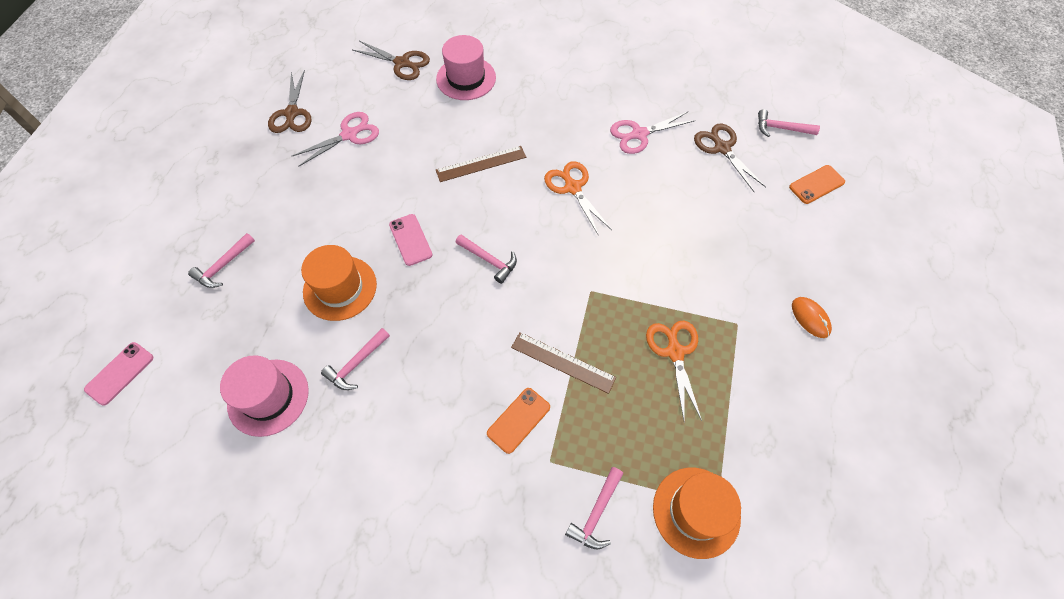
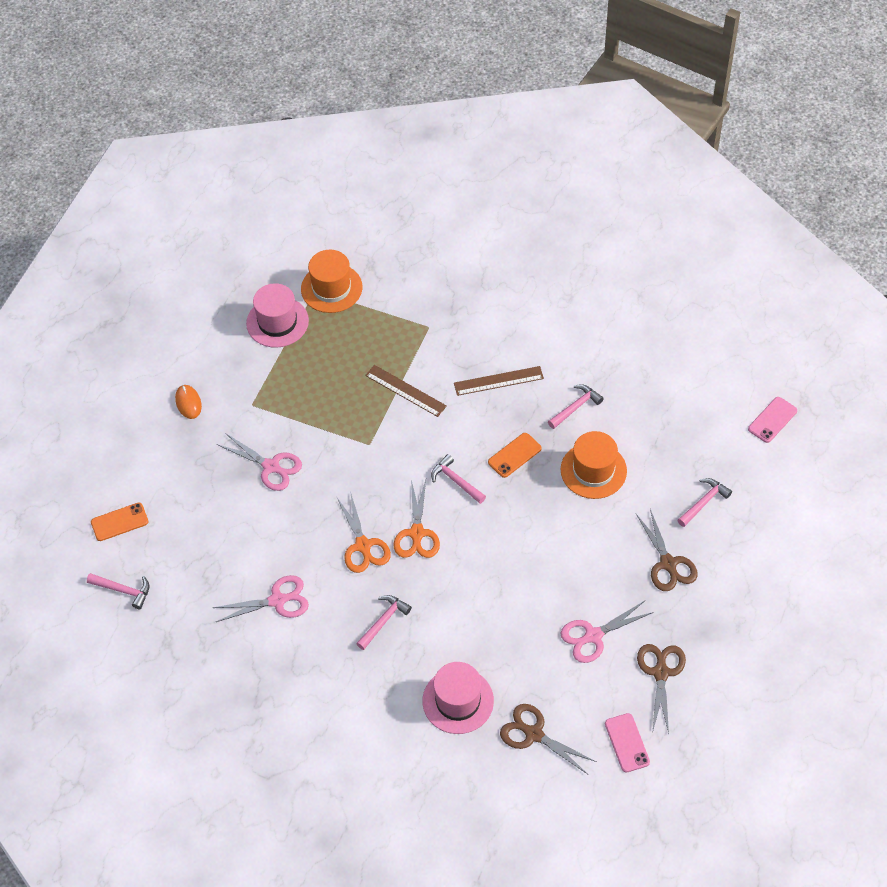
camera: 170 degrees left, 5 degrees down
(268, 397) = (646, 390): pink hat -> pink hat (277, 322)
(410, 240) = (528, 508): pink phone -> pink phone (627, 743)
(481, 164) = (452, 583): brown ruler -> brown ruler (498, 381)
(518, 420) = (448, 354): orange phone -> orange phone (514, 455)
(596, 513) = (401, 294): pink hammer -> pink hammer (383, 621)
(674, 352) = (312, 389): orange scissors -> orange scissors (417, 534)
(689, 254) = (271, 467): none -> pink scissors
(722, 148) = (196, 574): brown scissors -> brown scissors (668, 564)

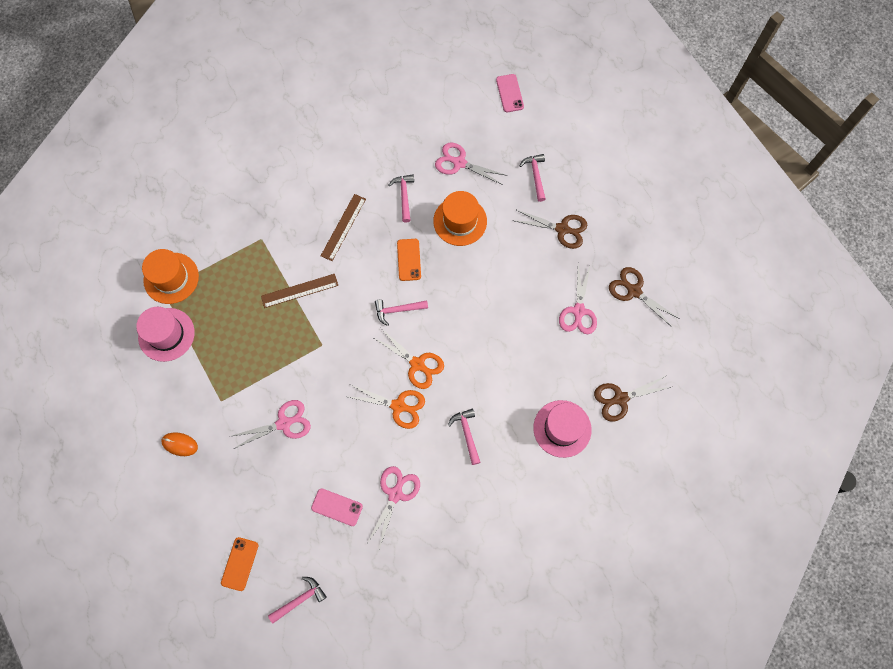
camera: 55 degrees left, 15 degrees up
(627, 743) = (667, 347): pink phone -> pink phone (337, 507)
(654, 428) = (459, 163): none -> pink scissors

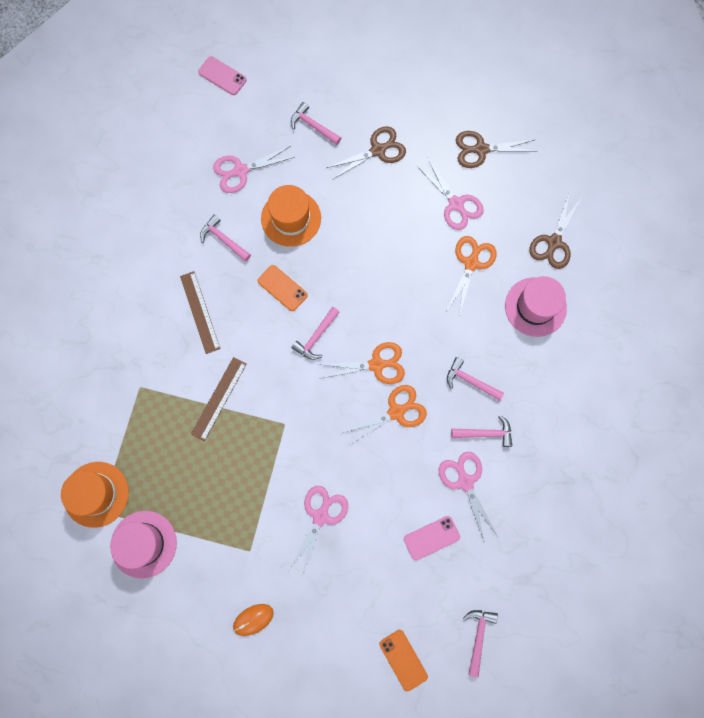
camera: 45 degrees left, 5 degrees up
(441, 477) = (485, 433): none -> pink hammer
(548, 359) = (471, 263): none -> orange scissors

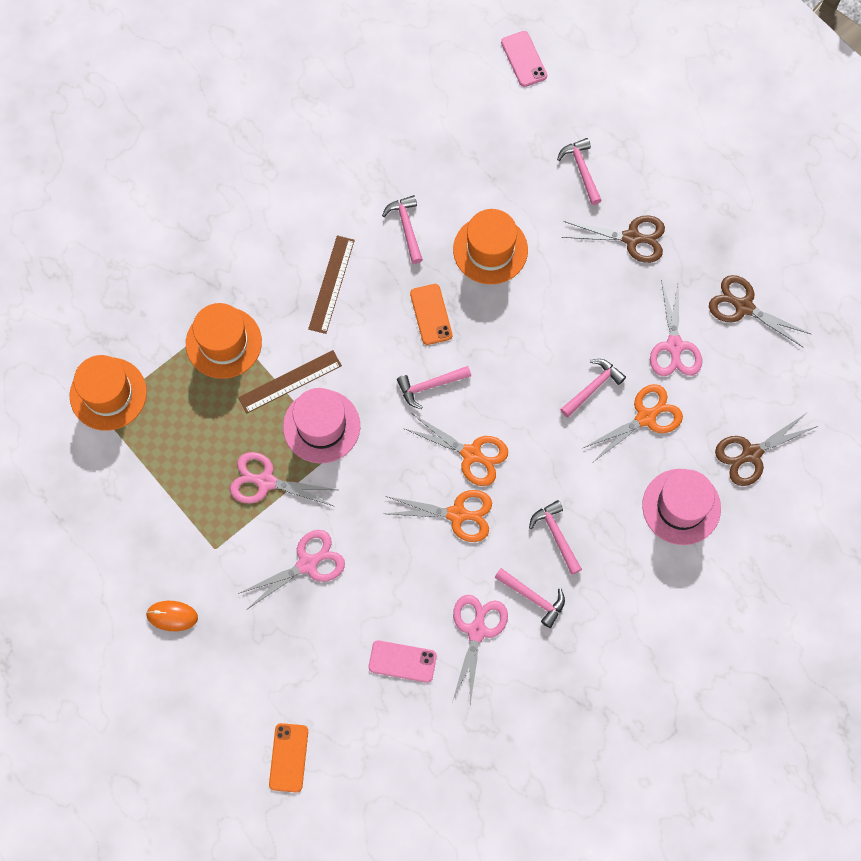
camera: 35 degrees right, 5 degrees down
(143, 544) = (119, 472): pink hat -> pink hat (321, 426)
(153, 402) = (223, 342): none -> orange hat
(240, 171) = (473, 169): pink scissors -> pink scissors (265, 482)
(478, 637) = (379, 789): pink hammer -> pink hammer (593, 387)

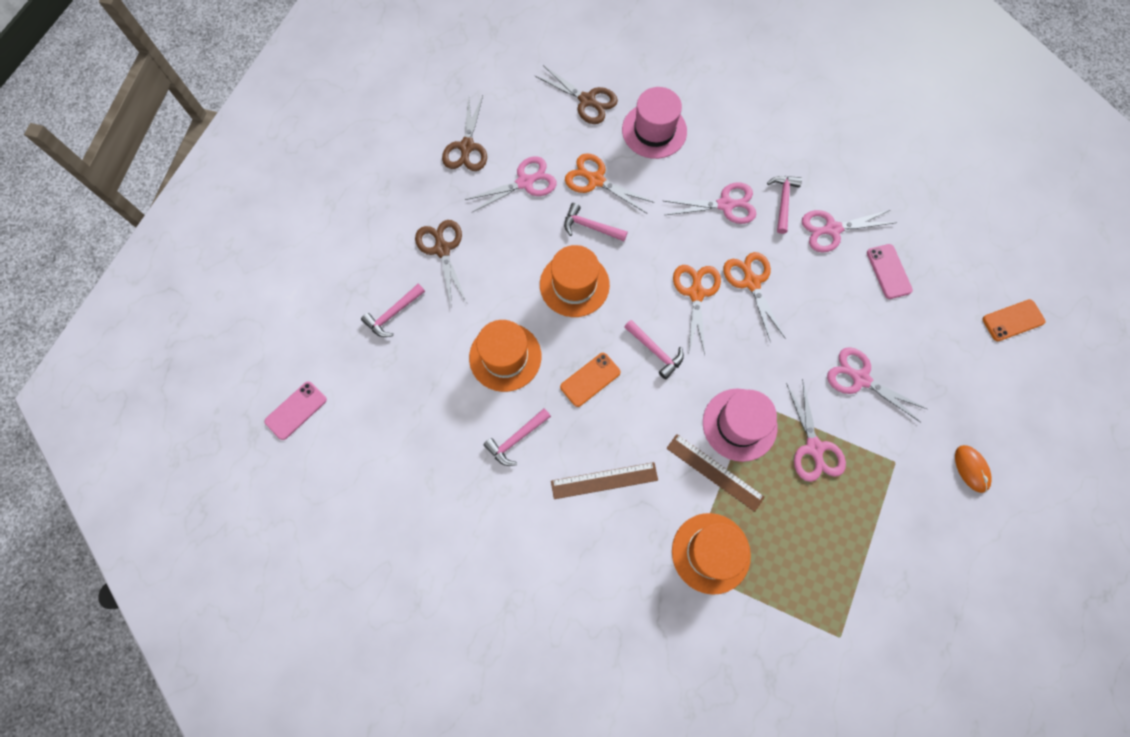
camera: 115 degrees left, 0 degrees up
(108, 394) = (819, 640): orange hat -> orange hat (574, 284)
(556, 535) = (726, 205): pink hammer -> pink scissors

